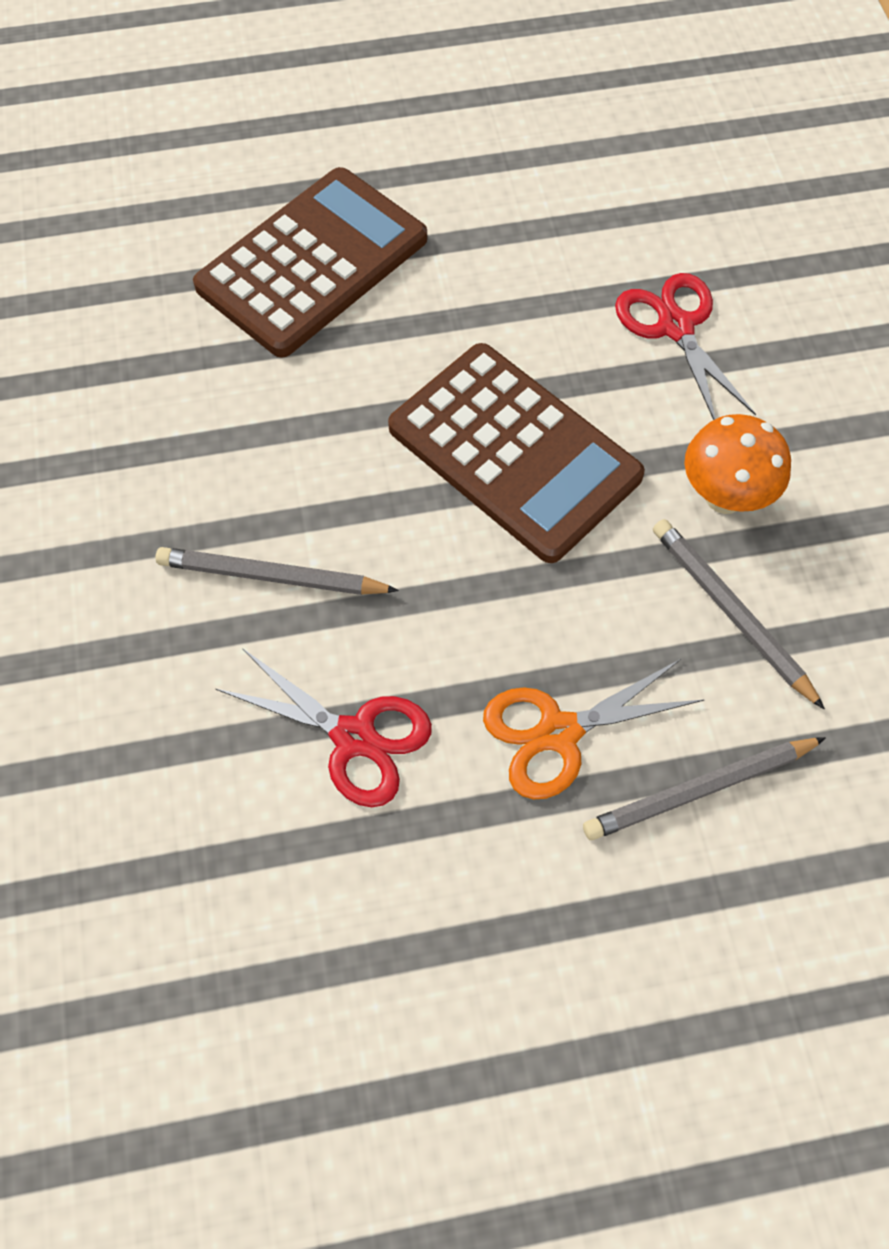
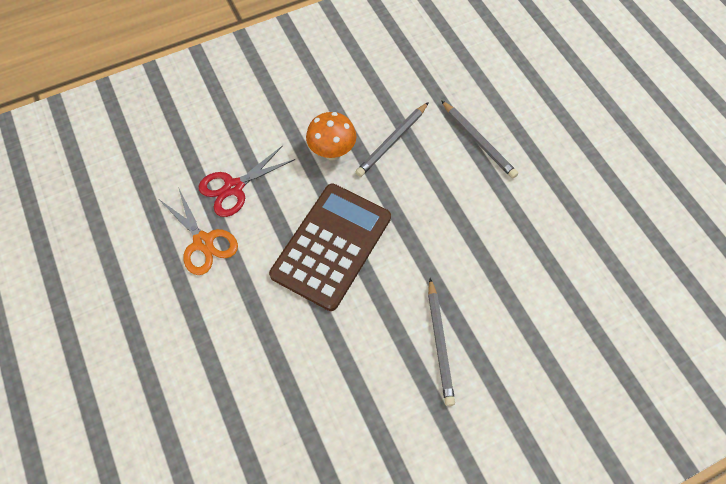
camera: 105 degrees left, 0 degrees up
(312, 263) = (222, 388): brown calculator -> none
(354, 737) = (508, 279): red scissors -> none
(559, 732) = (473, 196): orange scissors -> orange scissors (203, 242)

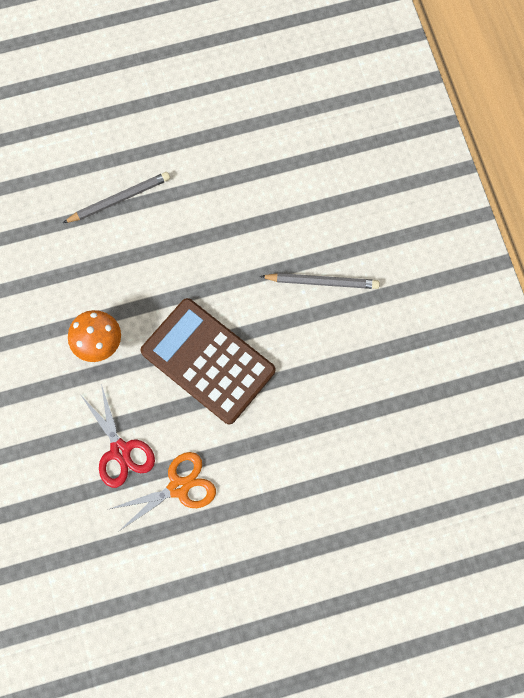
camera: 80 degrees left, 10 degrees up
(392, 141) = (100, 282): grey pencil -> none

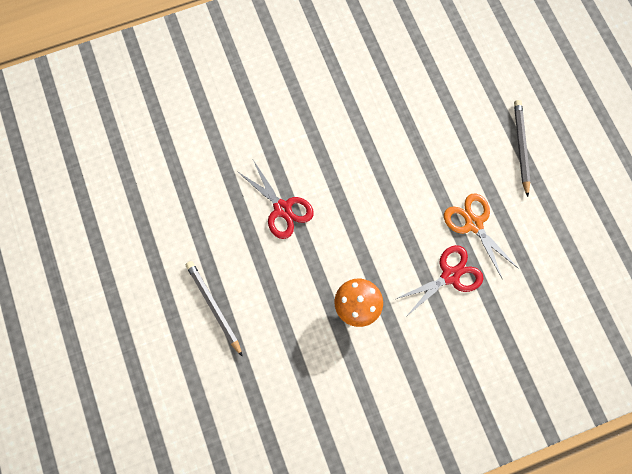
camera: 95 degrees left, 0 degrees up
(208, 361) = (362, 211): brown calculator -> none
(220, 275) = (282, 209): none -> red scissors
(322, 282) = (282, 125): grey pencil -> grey pencil (520, 147)

